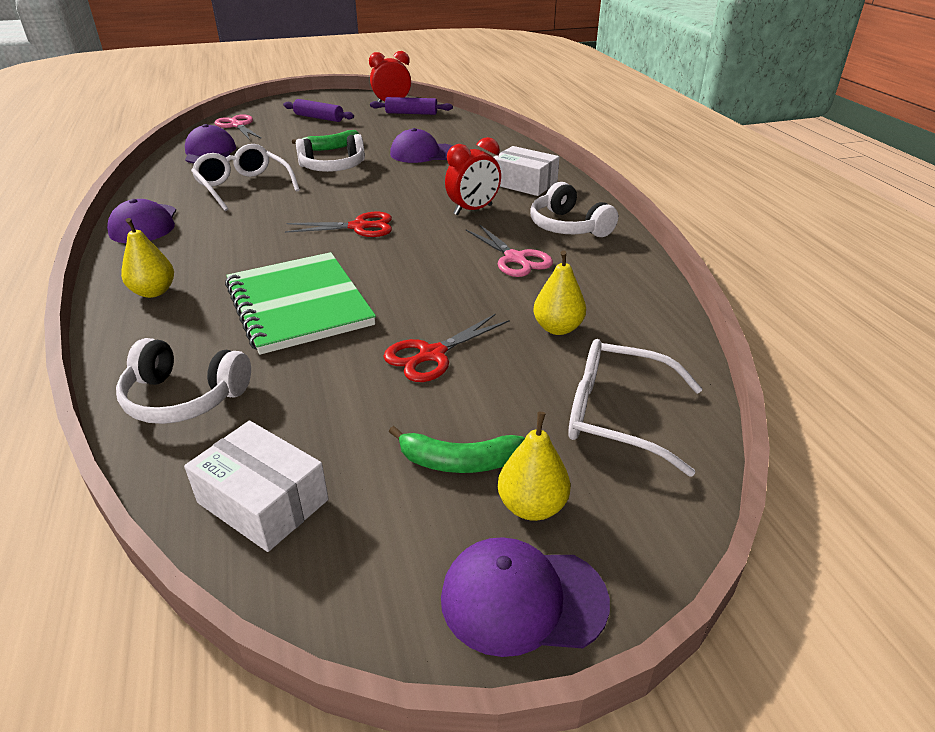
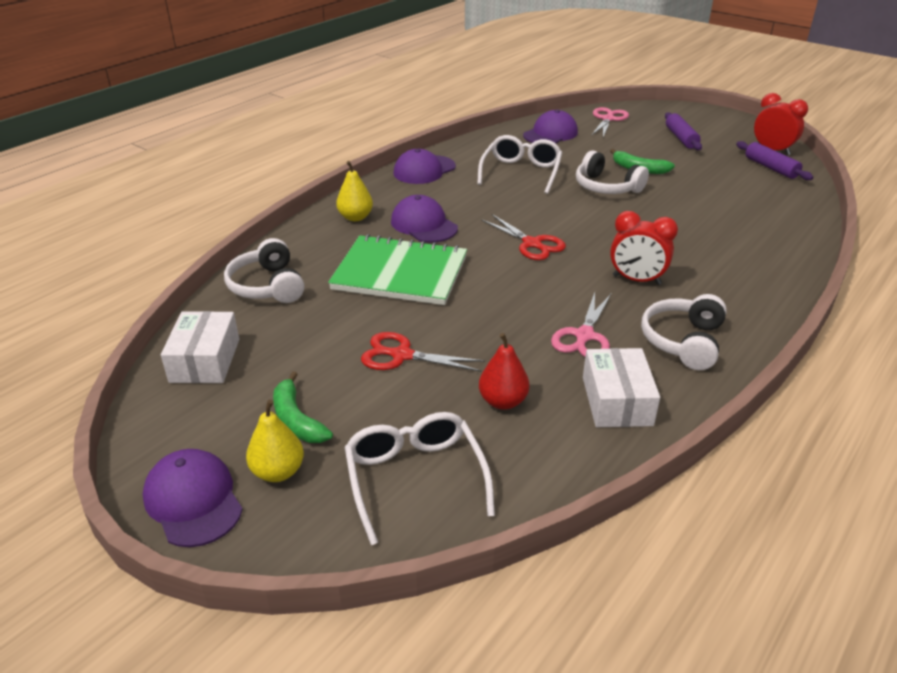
camera: 55 degrees right, 0 degrees up
(298, 305) = (400, 273): green notebook -> green notebook turned 75 degrees clockwise
(423, 153) = (701, 210): purple cap -> purple cap (424, 225)
(524, 183) = (731, 283): white box -> white box (616, 401)
(557, 328) = (503, 401): yellow pear -> red pear

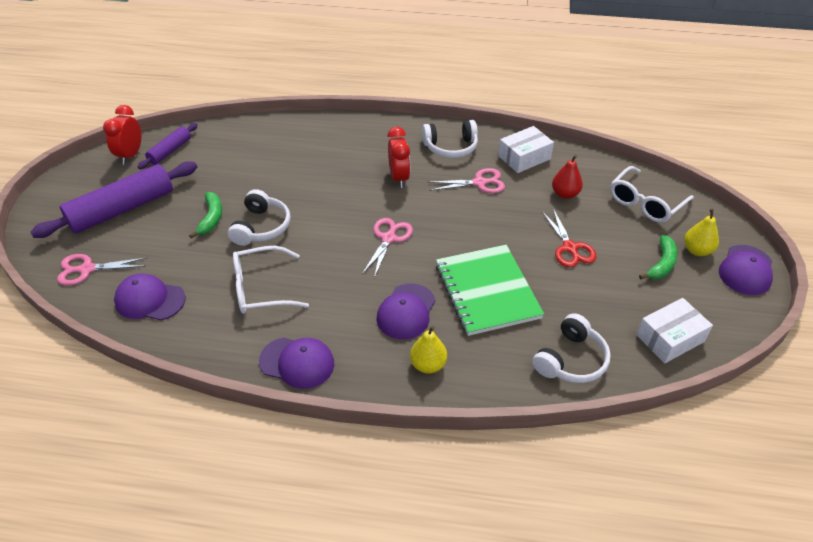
camera: 120 degrees left, 10 degrees up
(531, 244) = (388, 238): red scissors -> pink scissors
(681, 138) = (122, 209): purple rolling pin -> purple rolling pin, size x1.89

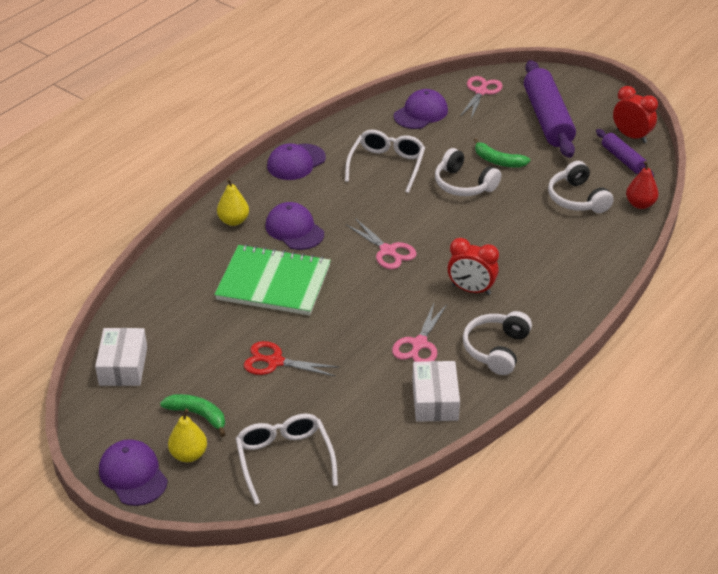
camera: 120 degrees right, 5 degrees down
(565, 194) = (350, 401): red pear -> red pear (640, 204)
(571, 360) = (163, 296): white headphones -> white headphones (577, 199)
(661, 264) = (198, 415): green banana -> green banana turned 150 degrees clockwise

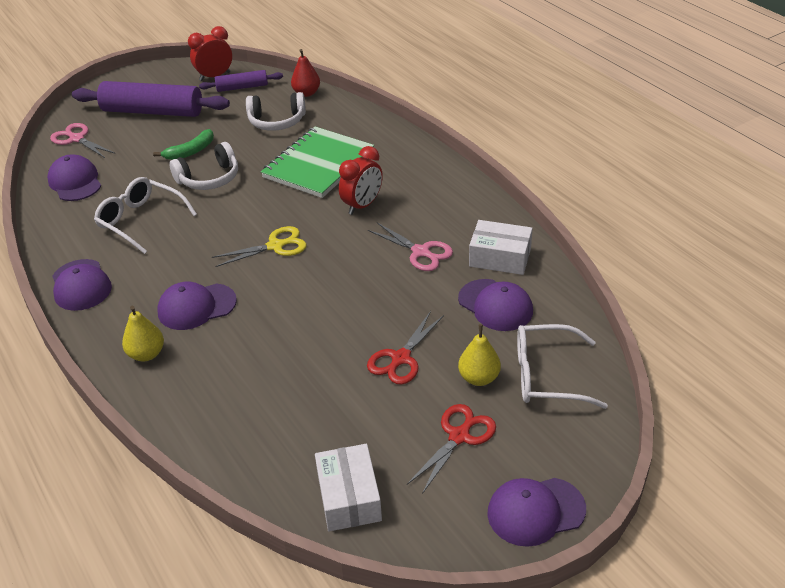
camera: 70 degrees left, 0 degrees up
(123, 366) = (349, 497): white box -> white box turned 60 degrees clockwise
(189, 454) = (518, 454): yellow pear -> yellow pear (479, 378)
(198, 415) = (459, 436): green banana -> red scissors
(273, 282) = (274, 338): green notebook -> green notebook (318, 164)
(364, 409) = (495, 305): none -> purple cap
(387, 251) = (275, 246): pink scissors -> yellow scissors
(496, 349) = (448, 208): white headphones -> none

